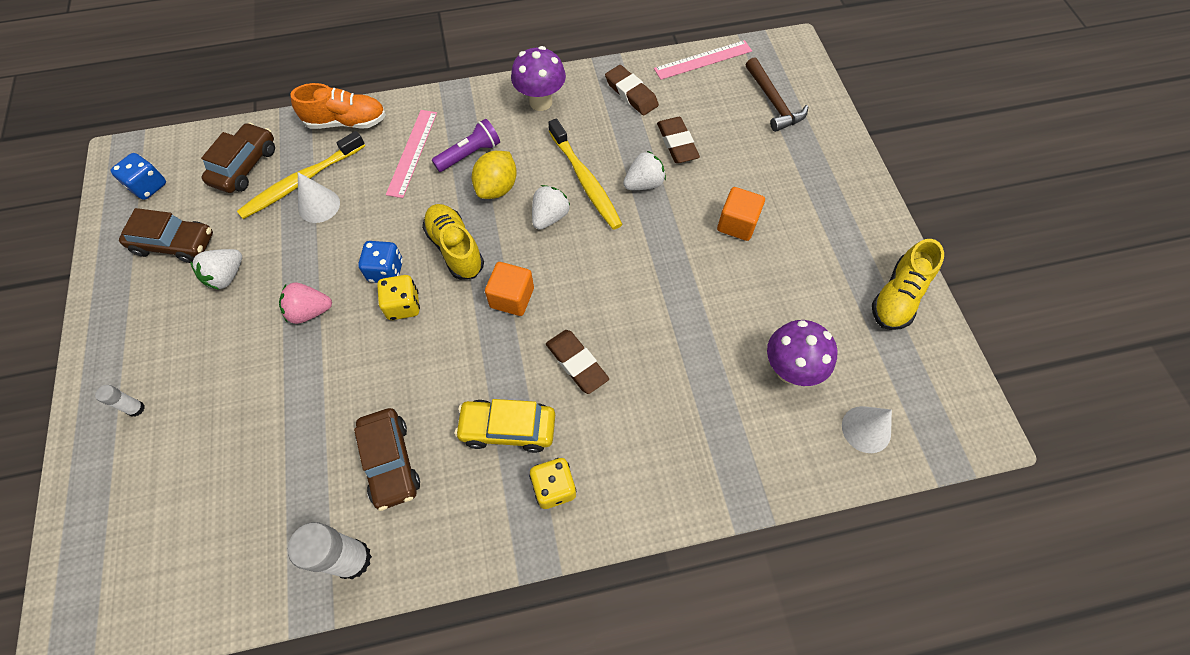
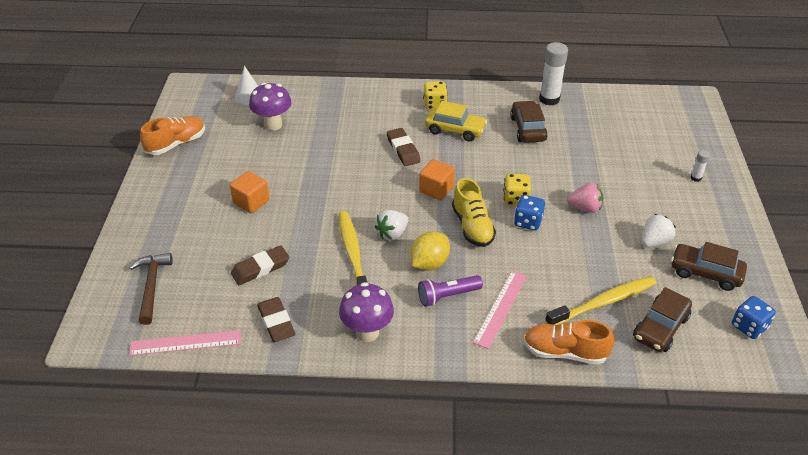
camera: 165 degrees left, 20 degrees down
(319, 205) = (585, 279): white cone -> none
(644, 183) = (306, 242): white strawberry -> none
(677, 143) = (260, 268): brown eraser -> brown eraser turned 60 degrees clockwise
(897, 297) = (176, 144): yellow shoe -> orange shoe

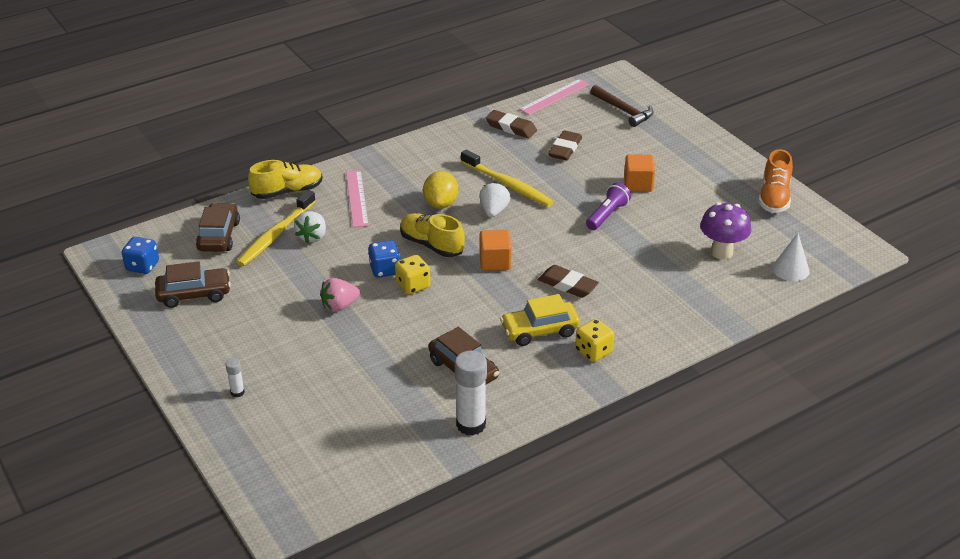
camera: 145 degrees right, 5 degrees down
(367, 332) = (442, 147): purple mushroom -> none
(447, 296) = (405, 189): purple flashlight -> purple flashlight (607, 215)
(564, 352) = (287, 192): orange shoe -> yellow shoe
(654, 241) = (254, 302): white strawberry -> white strawberry (312, 237)

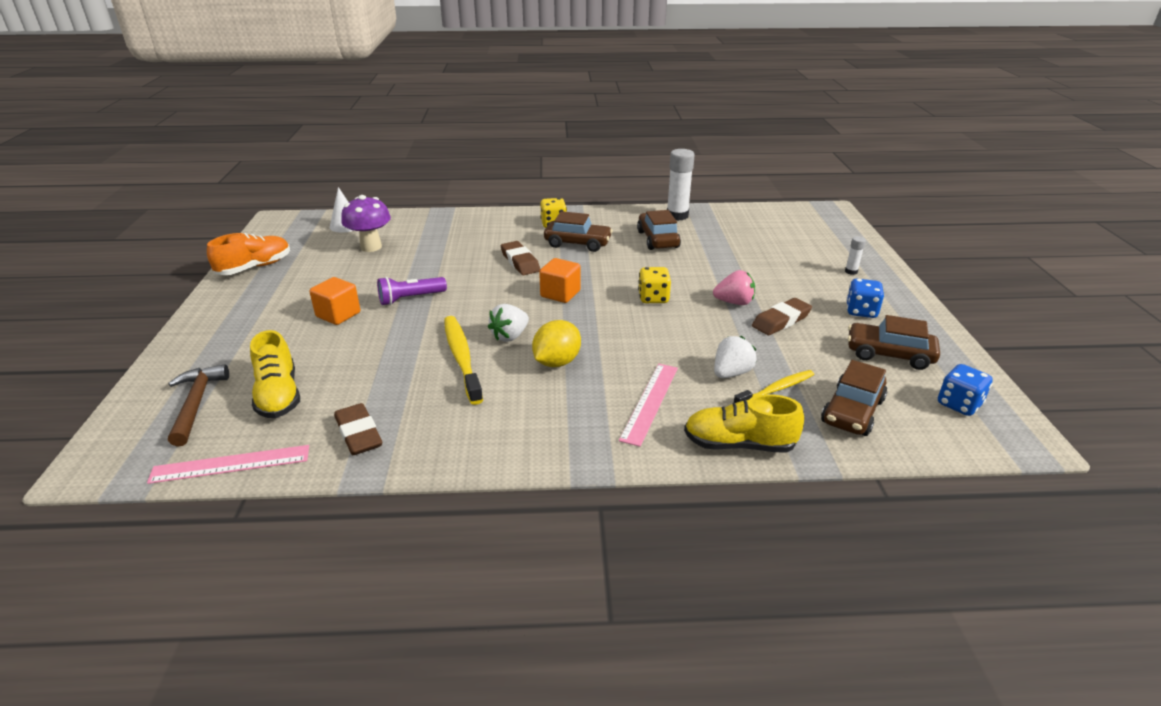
camera: 150 degrees left, 5 degrees down
(276, 234) = (775, 390): yellow toothbrush -> yellow toothbrush, size x0.64
(385, 270) = (670, 318): blue dice -> blue dice (861, 311)
(431, 245) = (605, 325): yellow shoe -> yellow shoe (278, 395)
(539, 330) = (577, 243): yellow car -> brown car
(565, 149) = (343, 378): brown eraser -> brown eraser (781, 320)

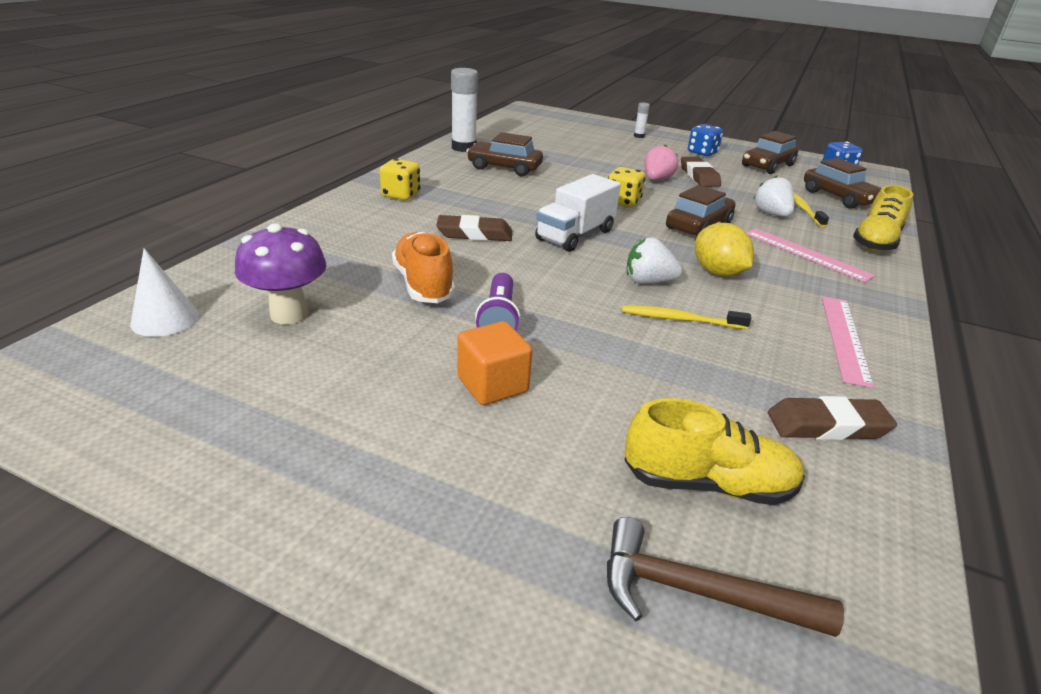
camera: 65 degrees left, 0 degrees up
(231, 464) = (888, 563): pink ruler -> pink ruler (844, 338)
(255, 267) = (198, 447): orange shoe -> orange shoe (423, 284)
(462, 358) = (681, 319): yellow toothbrush -> yellow toothbrush, size x0.64
(510, 336) = (648, 282): white strawberry -> white strawberry turned 120 degrees clockwise
(560, 294) = (575, 235): orange cube -> white truck
(577, 243) = (466, 198): brown car -> brown car (698, 226)

